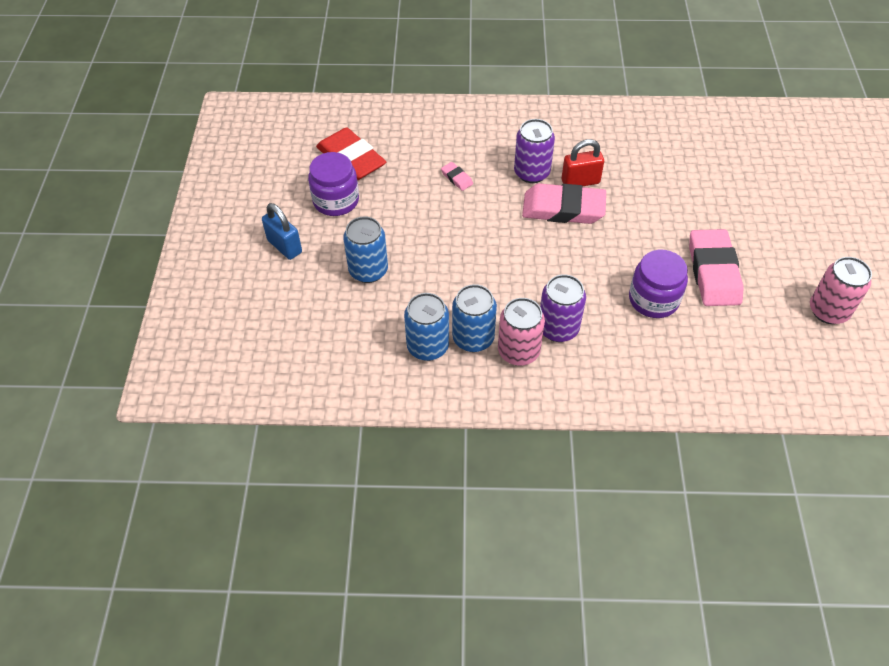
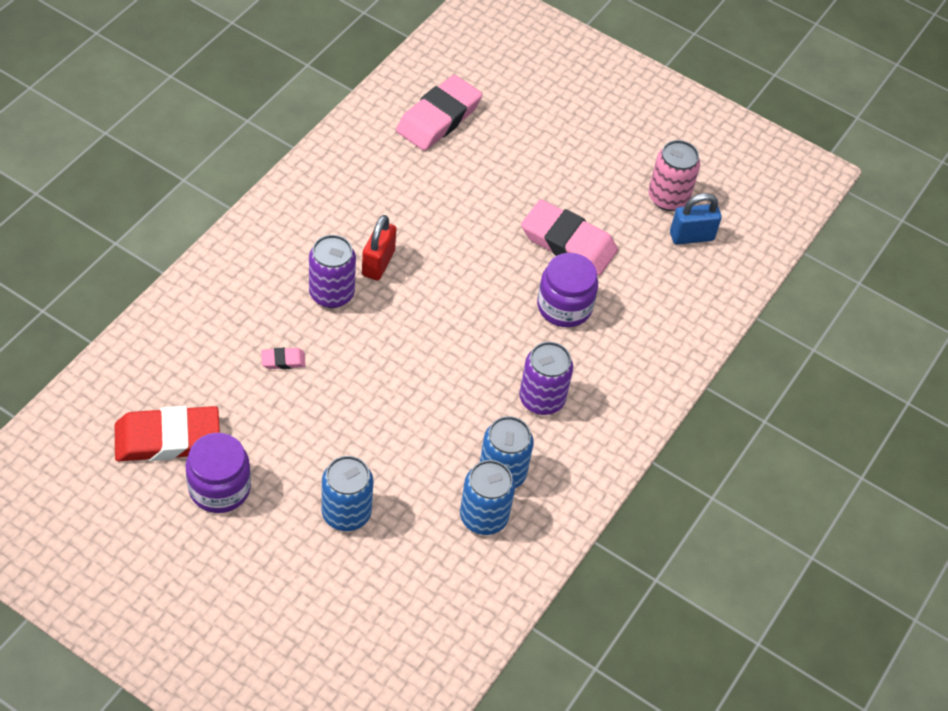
camera: 65 degrees left, 0 degrees up
(284, 246) = (247, 573): blue padlock -> blue padlock (691, 236)
(518, 351) = (544, 447): pink can -> none
(563, 209) = (401, 300): pink eraser -> pink eraser (438, 118)

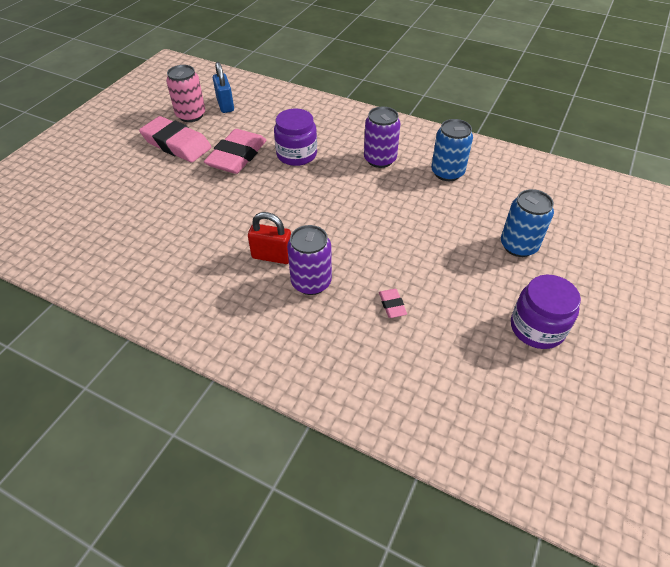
camera: 90 degrees left, 5 degrees down
(167, 439) = (507, 377): red eraser -> none
(438, 118) = (100, 236): pink eraser -> pink eraser (176, 144)
(484, 517) = (485, 178): blue can -> none

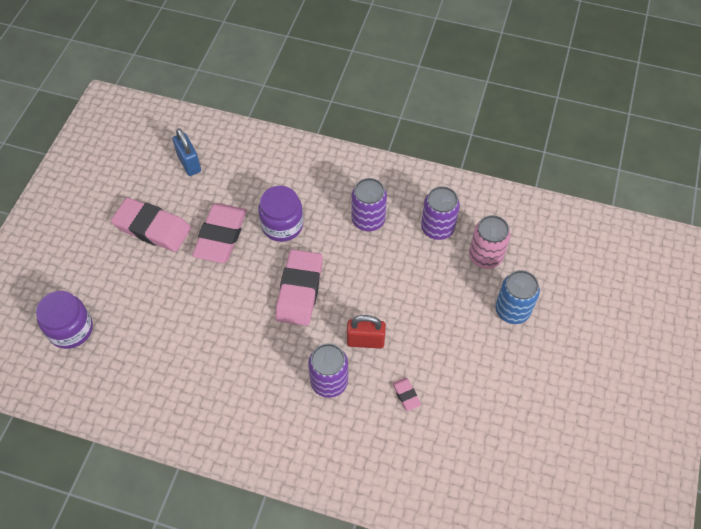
camera: 10 degrees left, 10 degrees up
(191, 115) = (155, 184): pink can -> pink can (485, 256)
(272, 256) = (286, 358): red padlock -> red padlock (365, 341)
(300, 204) = (299, 290): none -> pink eraser
(447, 172) = (437, 228): blue can -> purple can
(537, 328) = (533, 398): purple jar -> purple jar (71, 329)

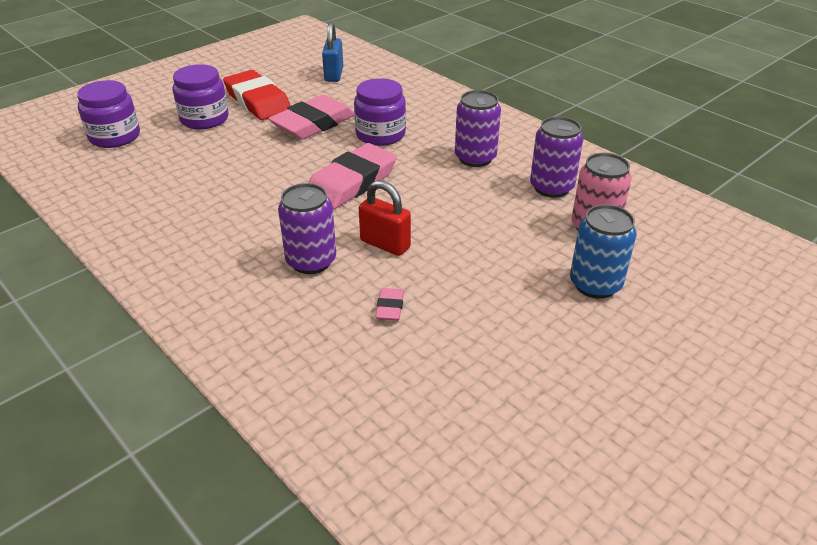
camera: 30 degrees right, 20 degrees down
(127, 272) = (204, 119): none -> purple jar
(152, 228) = (257, 101): pink eraser -> red eraser

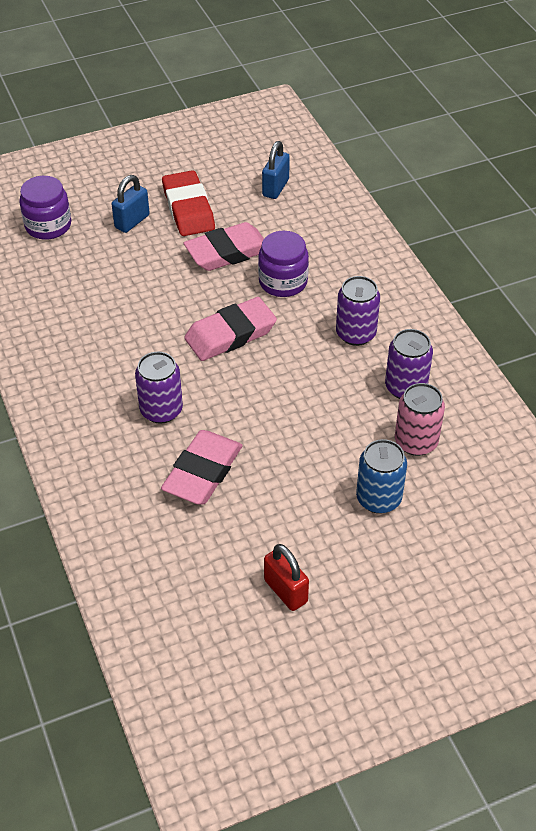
camera: 20 degrees right, 10 degrees up
(204, 119) = (132, 221): purple jar -> blue padlock
(385, 244) = (228, 409): red padlock -> red padlock (285, 591)
(390, 307) = (203, 472): pink eraser -> pink eraser, size x2.32

